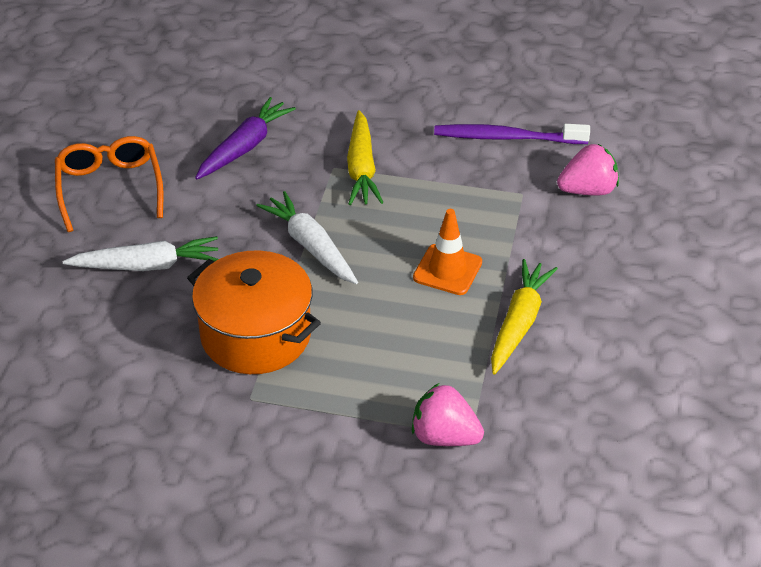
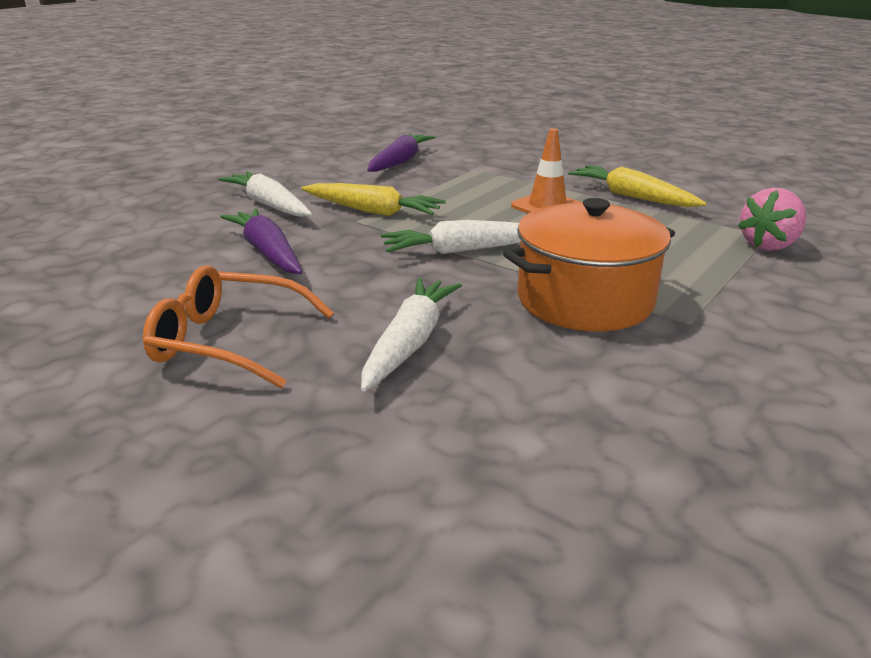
camera: 65 degrees left, 15 degrees down
(336, 107) = (269, 205): none -> white carrot
(507, 137) = (400, 162): purple toothbrush -> purple carrot
(588, 190) = (491, 153): pink strawberry -> none

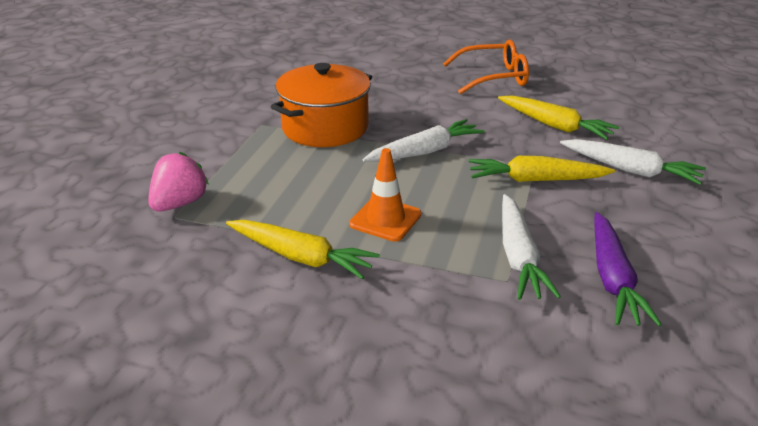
camera: 160 degrees right, 5 degrees up
(267, 252) = (554, 126): purple carrot -> yellow carrot
(410, 342) = (408, 90): white carrot -> white carrot (518, 256)

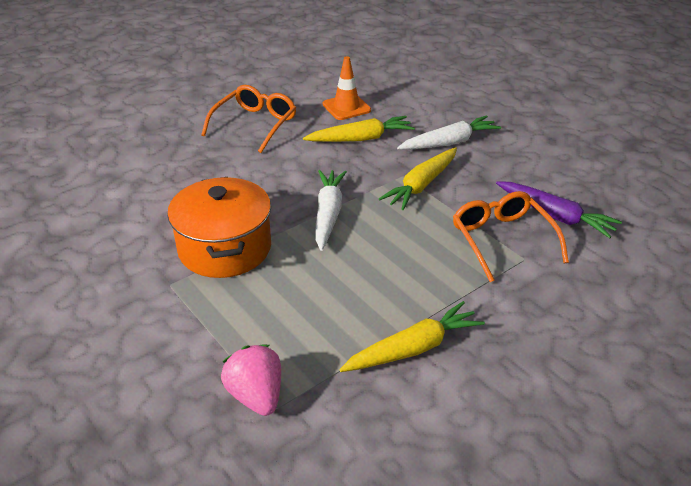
camera: 55 degrees left, 5 degrees up
(385, 219) = (403, 279): orange traffic cone -> orange traffic cone (346, 107)
(518, 256) = (502, 240): white carrot -> orange glasses

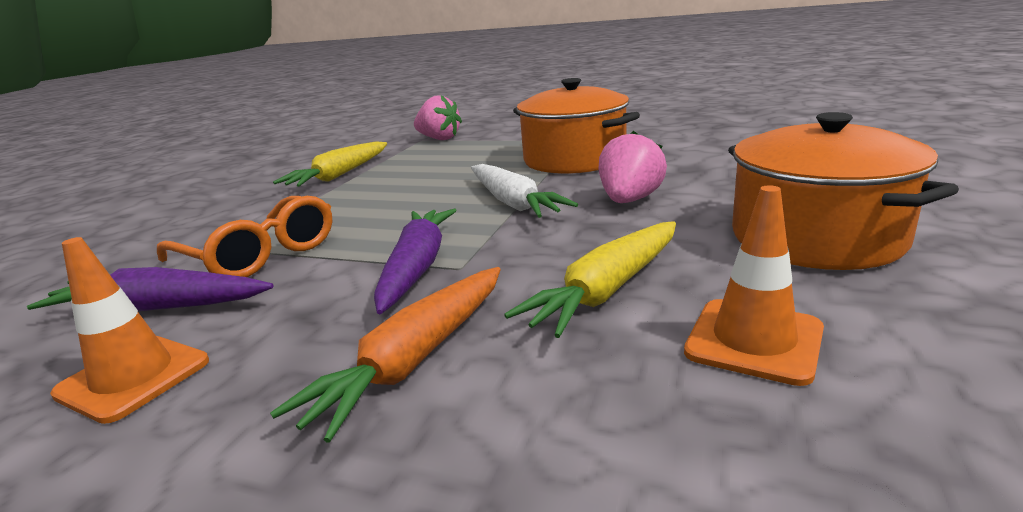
camera: 150 degrees right, 15 degrees down
(254, 125) = (816, 237): orange glasses -> orange pot
(273, 182) = (629, 200): none -> pink strawberry
(421, 185) = (417, 267): yellow carrot -> purple carrot
(449, 142) = (415, 359): white carrot -> orange carrot
(554, 177) = (133, 377): none -> orange traffic cone

